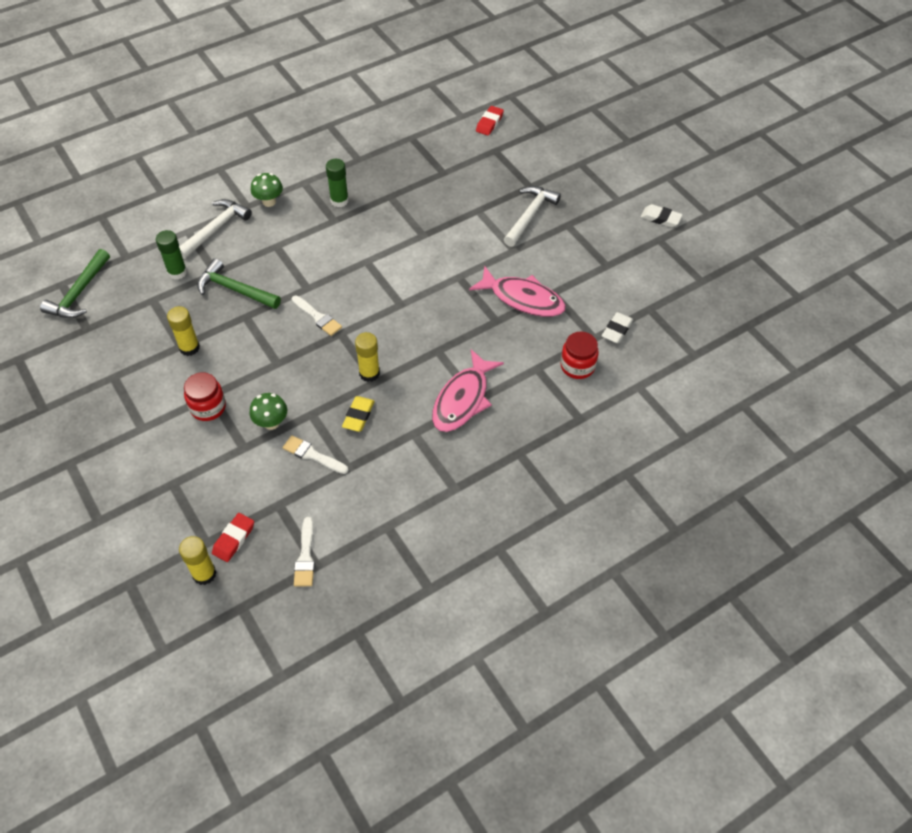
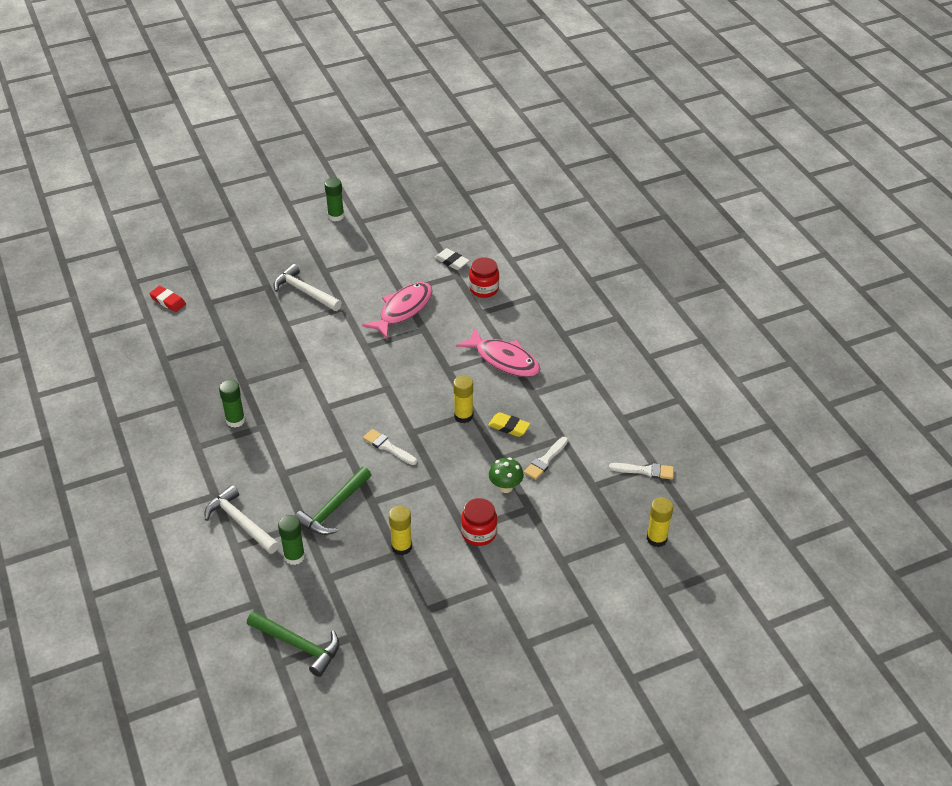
camera: 80 degrees left, 10 degrees down
(234, 539) = (624, 517): red eraser -> none
(269, 202) = (216, 476): green mushroom -> none
(318, 317) = (388, 447): white brush -> white brush turned 105 degrees counterclockwise
(660, 218) = (336, 216): white eraser -> green glue stick

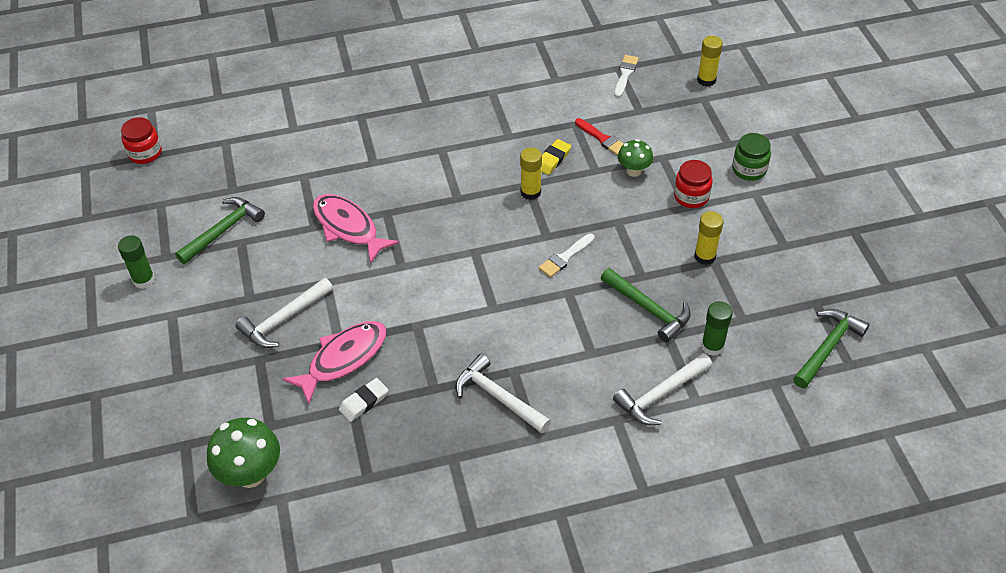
camera: 80 degrees left, 5 degrees up
(168, 301) = (251, 474): red eraser -> green mushroom
(235, 420) = (498, 397): green glue stick -> white hammer
(389, 244) = (223, 231): none -> green hammer
(451, 261) = (278, 178): white eraser -> white eraser (364, 402)
(484, 289) = (335, 156): red jar -> red jar (145, 153)
(504, 359) = (453, 152): pink fish -> pink fish (343, 359)
(526, 579) = (749, 169): none -> green jar
(545, 460) = (602, 139): white brush -> red brush

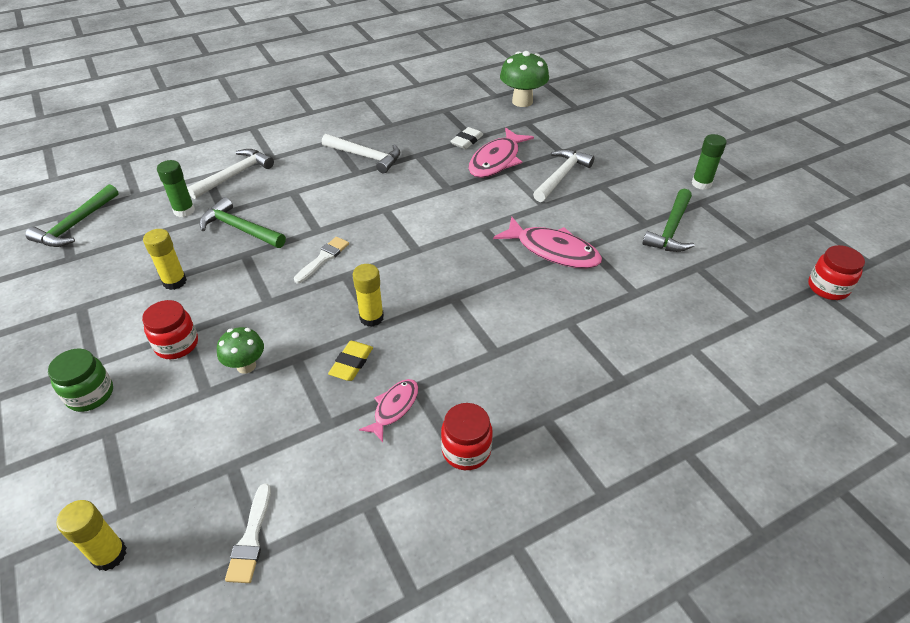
camera: 165 degrees right, 5 degrees down
(486, 95) = (466, 450): none -> red jar
(527, 125) = (394, 408): none -> pink fish
(602, 139) = (287, 406): red brush -> none

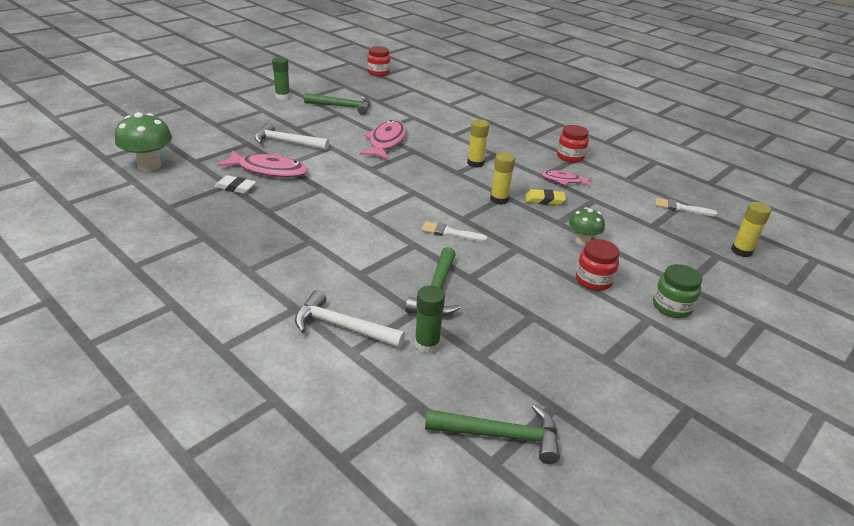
camera: 110 degrees left, 10 degrees down
(174, 282) = (532, 308): yellow glue stick -> yellow glue stick (475, 163)
(251, 539) = (681, 208): white brush -> white brush turned 150 degrees counterclockwise
(365, 156) = (278, 241): white hammer -> none

